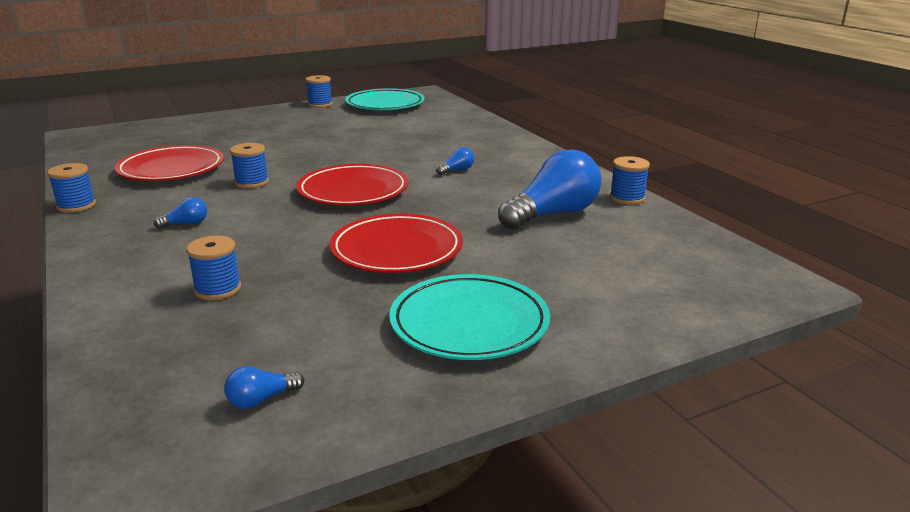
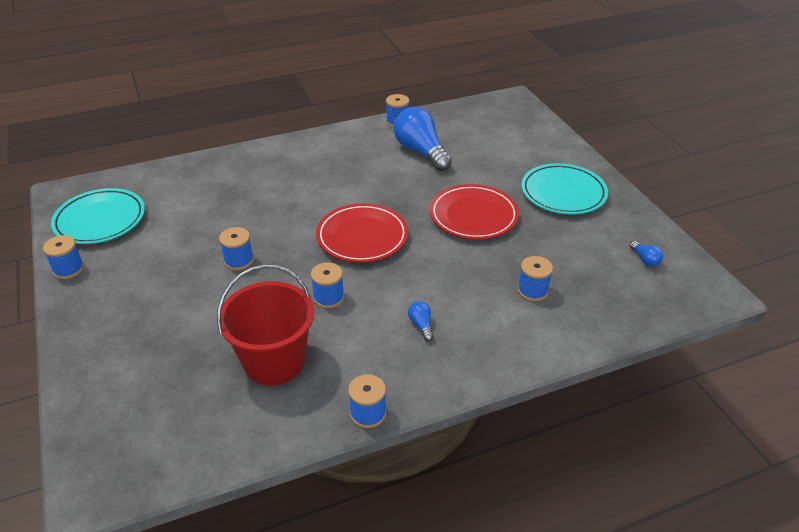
camera: 85 degrees left, 15 degrees up
(171, 169) = (274, 361): red plate -> red bucket
(320, 147) = (239, 261): none -> blue spool
(457, 170) = (327, 184): blue light bulb -> none

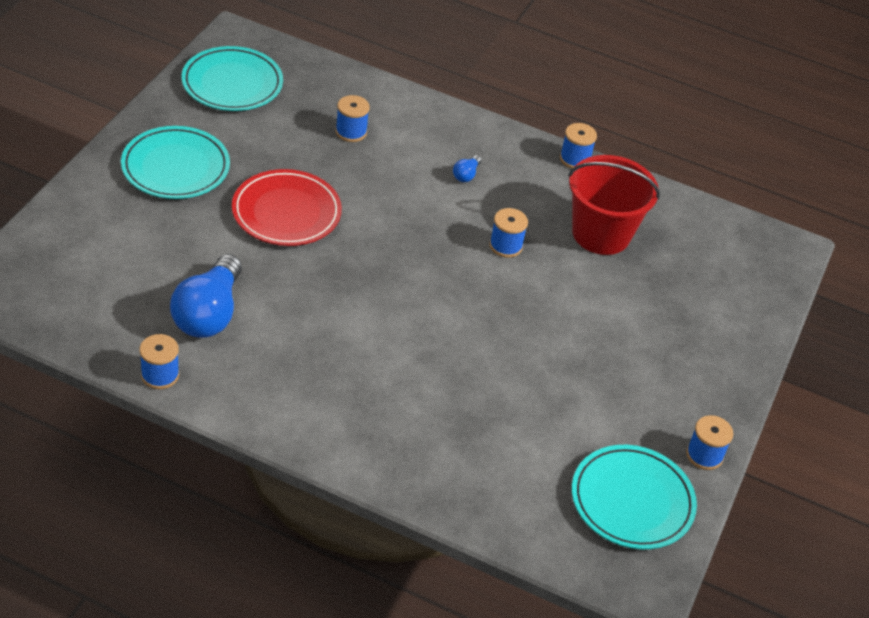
camera: 140 degrees left, 5 degrees up
(239, 261) = (541, 337): blue spool -> none
(362, 237) = (408, 272): red plate -> none
(645, 259) = (232, 84): blue light bulb -> turquoise plate

